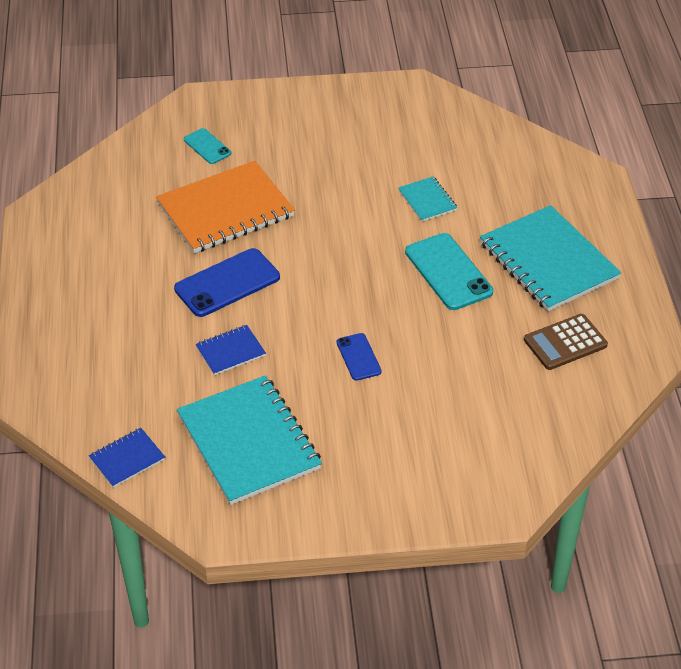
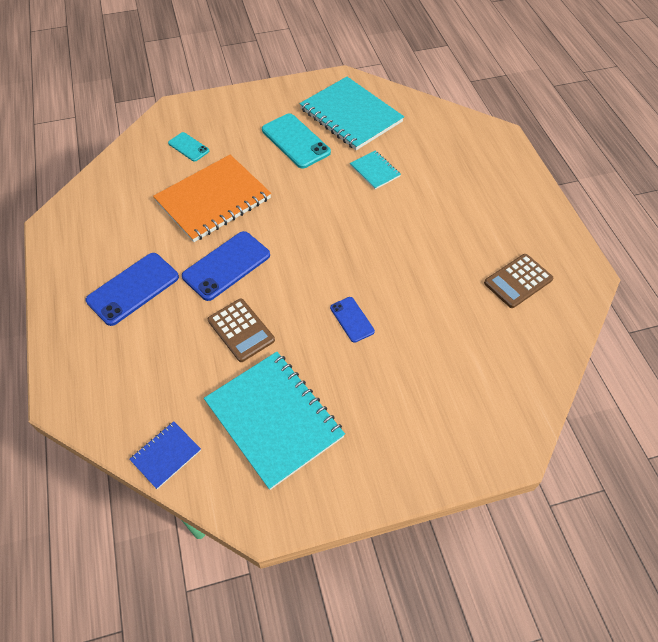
camera: 10 degrees left, 10 degrees up
(117, 294) = (133, 289): none -> blue phone
(230, 351) = (241, 330): blue notebook -> brown calculator
(448, 272) = (407, 230): turquoise phone -> turquoise phone (295, 141)
(548, 261) = (483, 210): turquoise notebook -> turquoise notebook (351, 115)

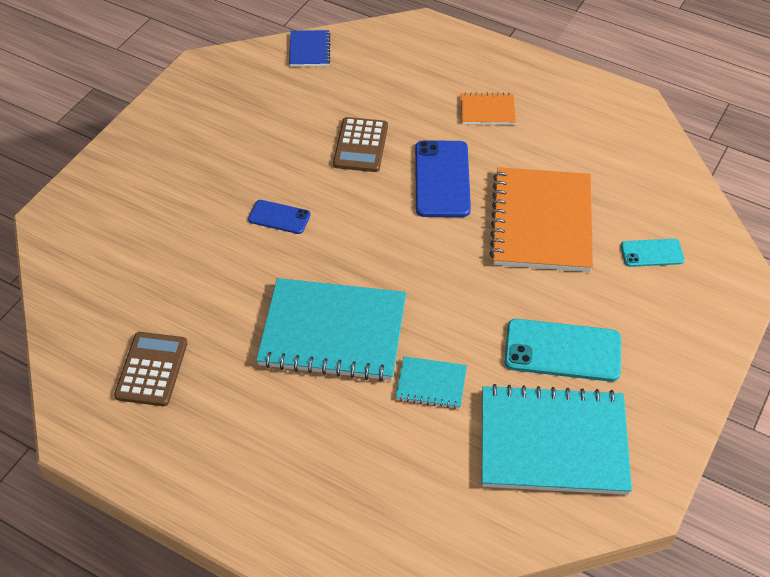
camera: 135 degrees right, 5 degrees down
(133, 289) = (487, 110): blue phone -> orange notebook
(241, 330) = (361, 145): brown calculator -> brown calculator turned 90 degrees counterclockwise
(274, 419) = (260, 114): turquoise notebook -> turquoise notebook (333, 332)

